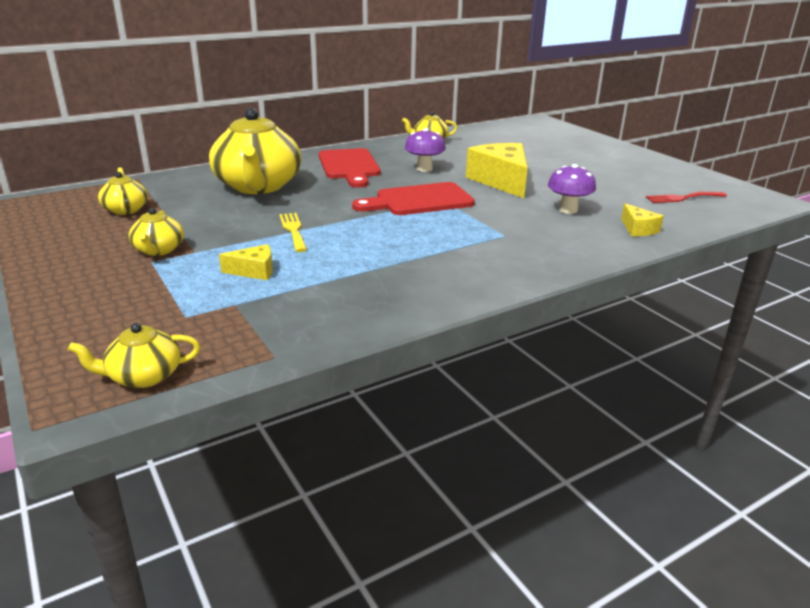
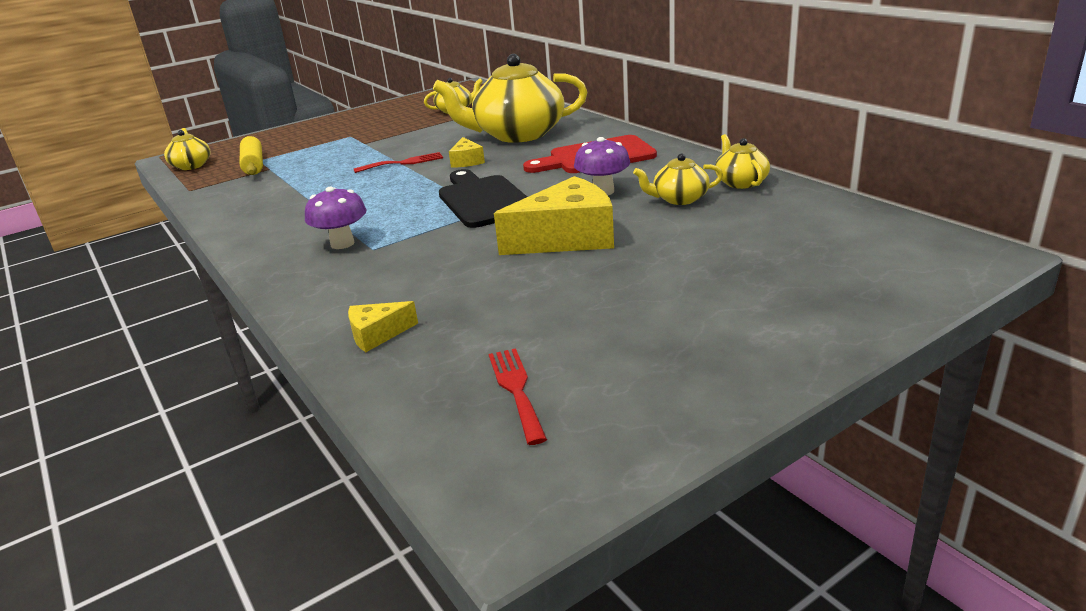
camera: 90 degrees right, 0 degrees up
(159, 250) = (370, 134): yellow teapot -> yellow teapot (679, 199)
(204, 318) = (253, 165): none -> yellow rolling pin
(254, 271) = (322, 164): yellow cheese -> yellow cheese (467, 161)
(293, 230) = (403, 163): yellow fork -> red fork
(419, 201) = (483, 200): red cutting board -> black cutting board
(568, 210) = (454, 284): purple mushroom -> purple mushroom (342, 243)

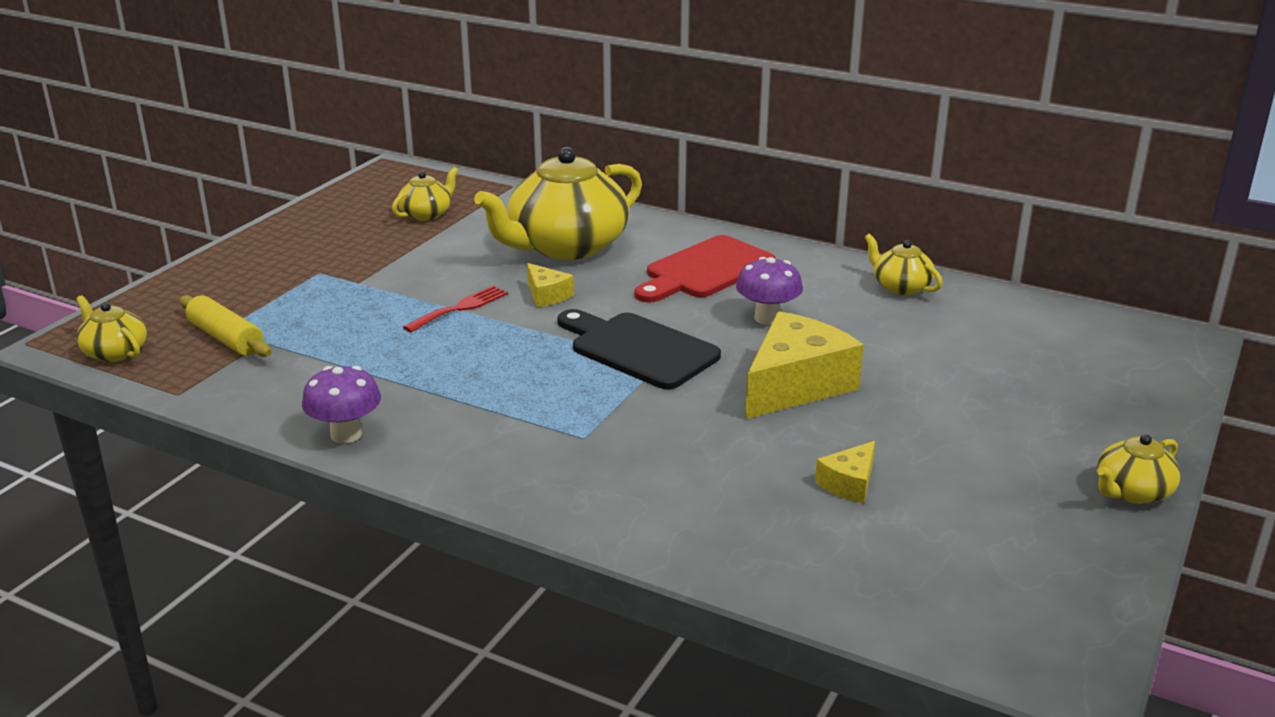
camera: 30 degrees left, 0 degrees up
(342, 243) = (533, 437): purple mushroom -> purple mushroom (346, 435)
(377, 334) = (729, 540): yellow cheese -> yellow cheese (849, 483)
(516, 390) = (940, 563): red fork -> none
(679, 199) = (860, 317): yellow teapot -> yellow teapot (1132, 492)

